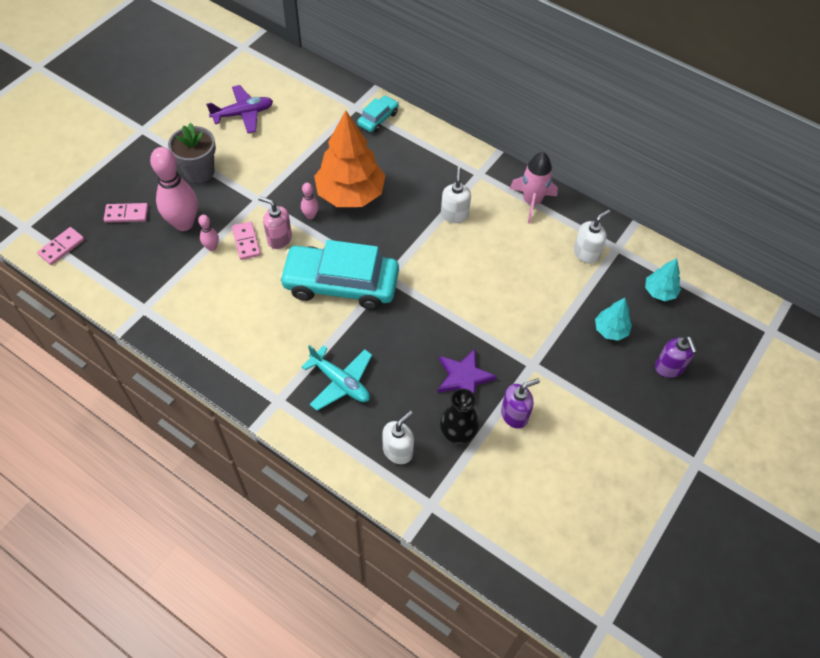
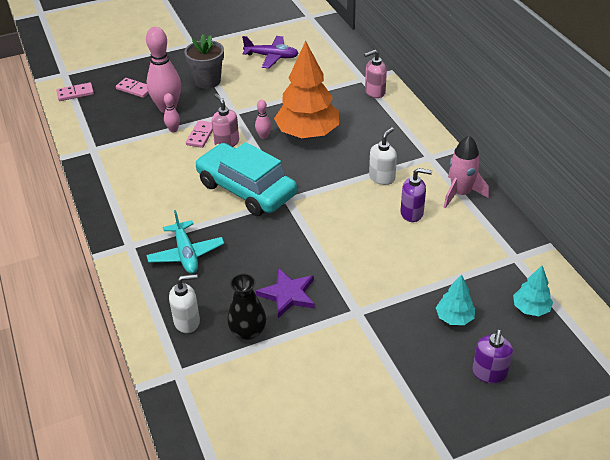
camera: 35 degrees right, 15 degrees down
(378, 119) = (374, 92): turquoise car -> pink soap dispenser
(514, 415) = (307, 342): purple soap dispenser -> purple soap dispenser (412, 213)
(586, 253) = (480, 250): white soap dispenser -> none

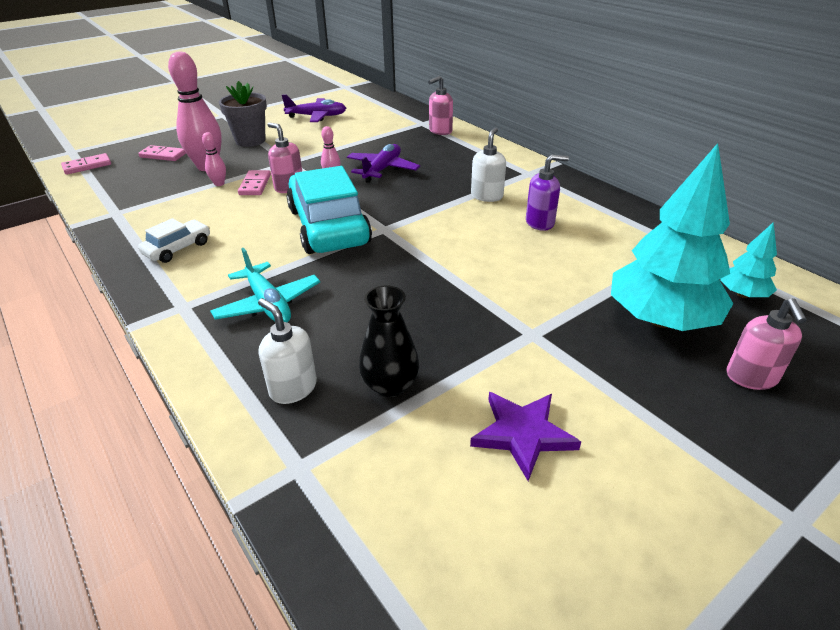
camera: 15 degrees left, 5 degrees down
(133, 192) = (178, 248): none -> white car
(187, 321) = (293, 388): white soap dispenser -> white soap dispenser turned 105 degrees counterclockwise
(246, 189) = (328, 226): turquoise car -> turquoise car turned 45 degrees clockwise
(288, 294) = (429, 329): purple star -> purple star (522, 434)
(307, 133) = (382, 170): orange tree -> purple plane
(454, 318) = (660, 319): turquoise tree -> turquoise tree, size x2.10
(460, 193) = (582, 199): pink rocket -> none
(489, 373) = (751, 377): purple soap dispenser -> pink soap dispenser

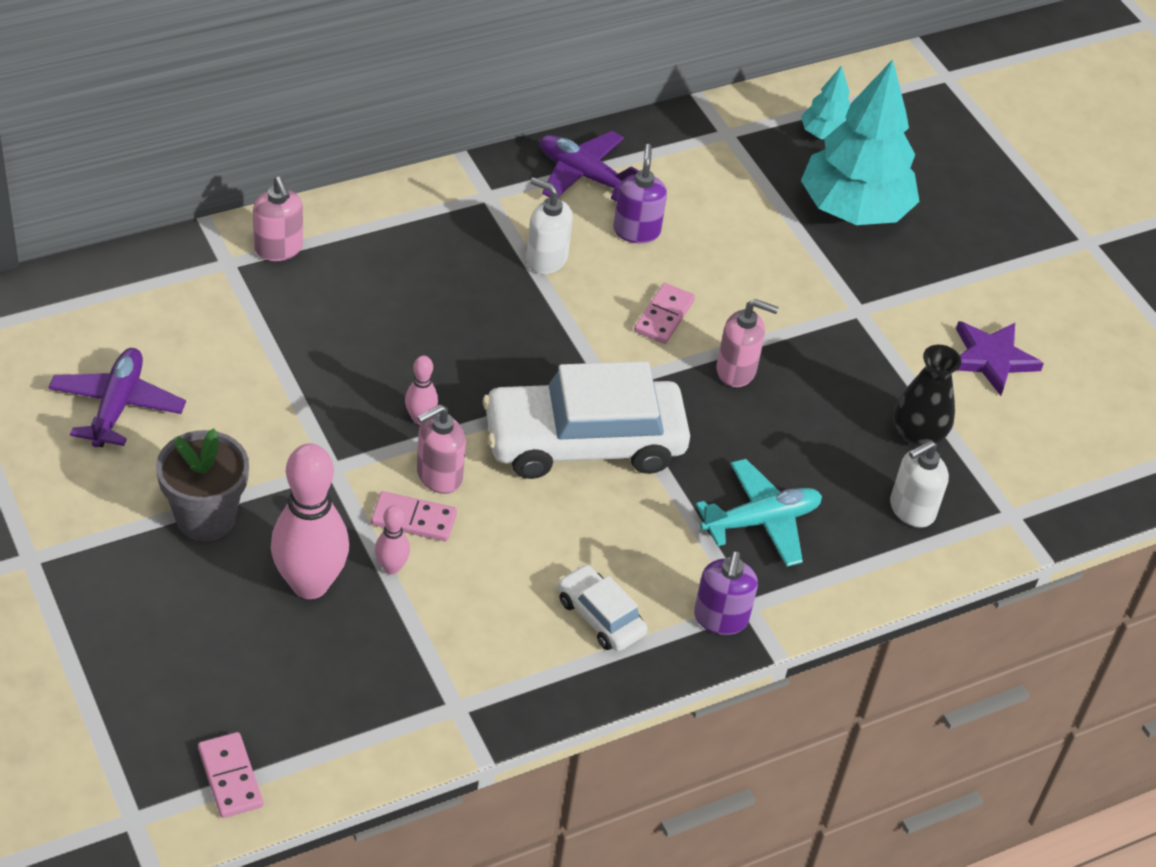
camera: 85 degrees left, 10 degrees up
(163, 155) = (224, 655): pink domino -> pink domino (664, 316)
(171, 295) = (720, 618): none -> purple soap dispenser
(328, 226) = (584, 442): turquoise car -> white car
(382, 170) = (413, 353): purple plane -> purple plane (584, 175)
(751, 377) = (944, 190): pink soap dispenser -> pink soap dispenser (736, 371)

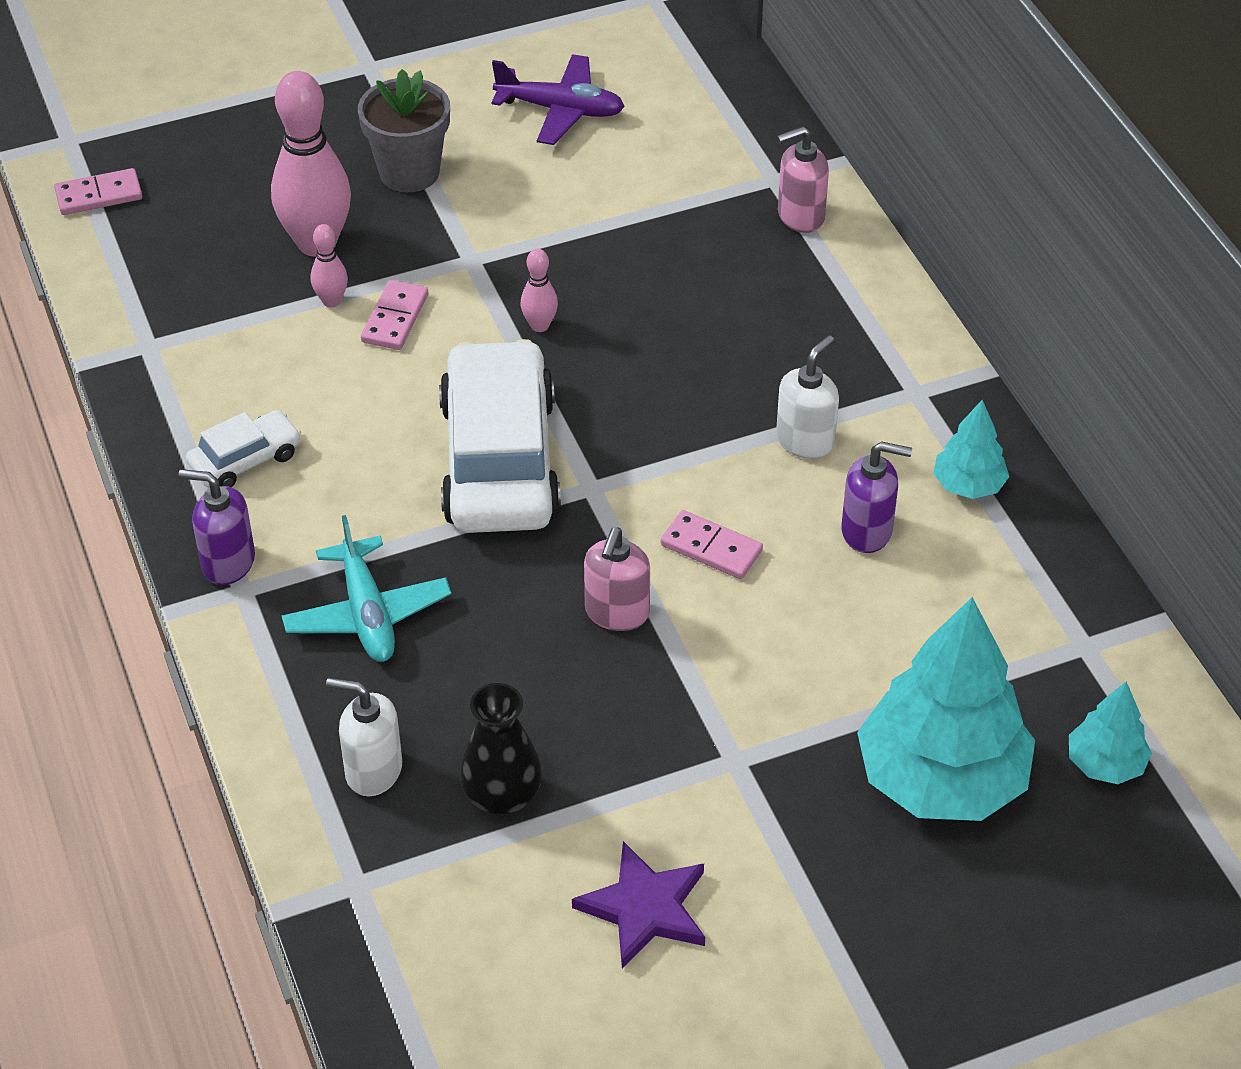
camera: 100 degrees right, 0 degrees up
(438, 476) = (454, 338): pink soap dispenser -> none
(584, 175) = (968, 485): purple plane -> turquoise tree
(911, 510) = (373, 770): white soap dispenser -> white soap dispenser turned 45 degrees counterclockwise

